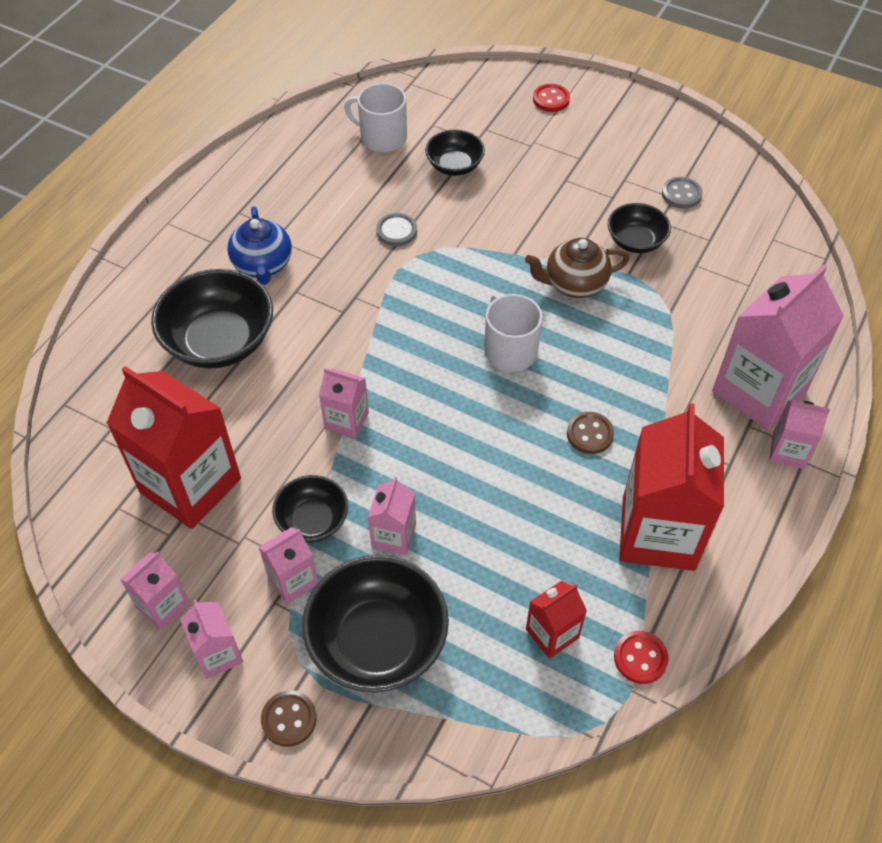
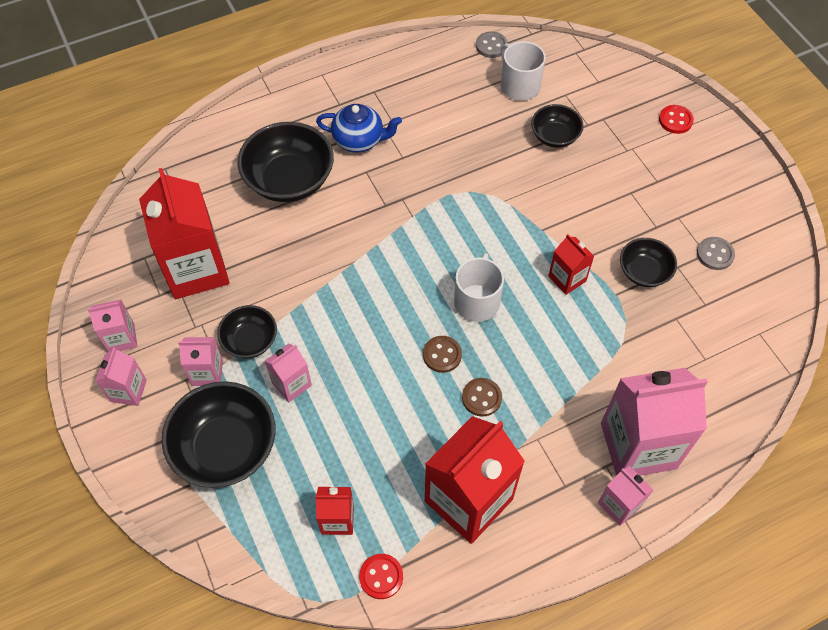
camera: 35 degrees right, 5 degrees up
(263, 265) = (359, 140): blue teapot -> blue teapot turned 105 degrees counterclockwise
(289, 719) = (136, 460): brown button -> brown button (442, 355)
(346, 420) = (325, 285): pink carton -> none
(396, 231) = (470, 165): grey button -> grey button (491, 46)
(574, 284) = (567, 278): brown teapot -> red carton

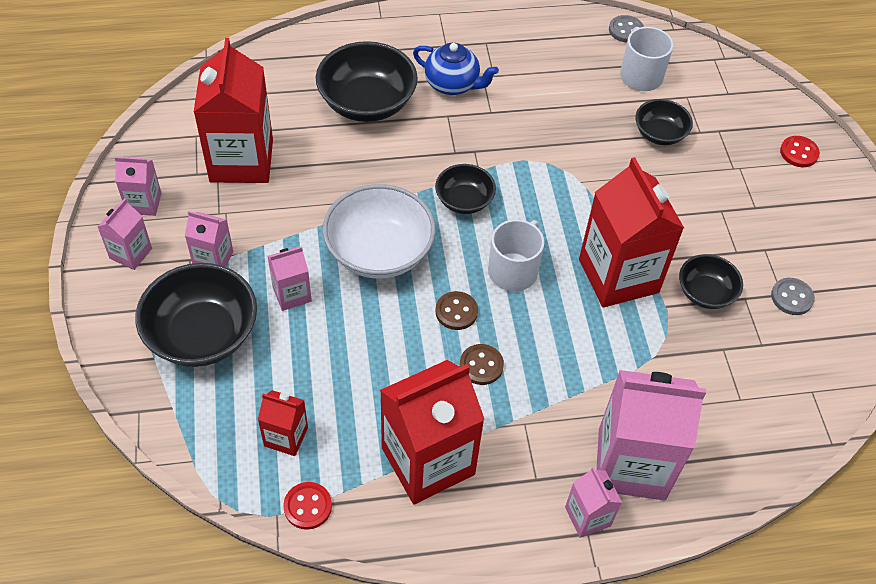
camera: 15 degrees right, 5 degrees down
(250, 340) = (267, 241): black bowl -> black bowl (464, 200)
(354, 319) = (379, 252): none -> white bowl
(567, 278) = (618, 276): red carton -> red carton, size x2.05

